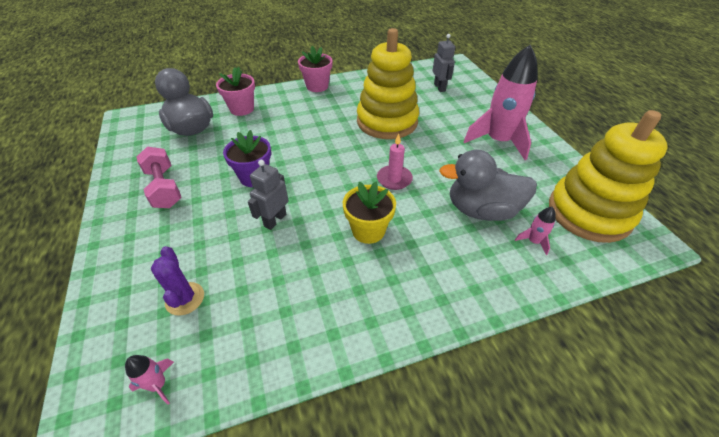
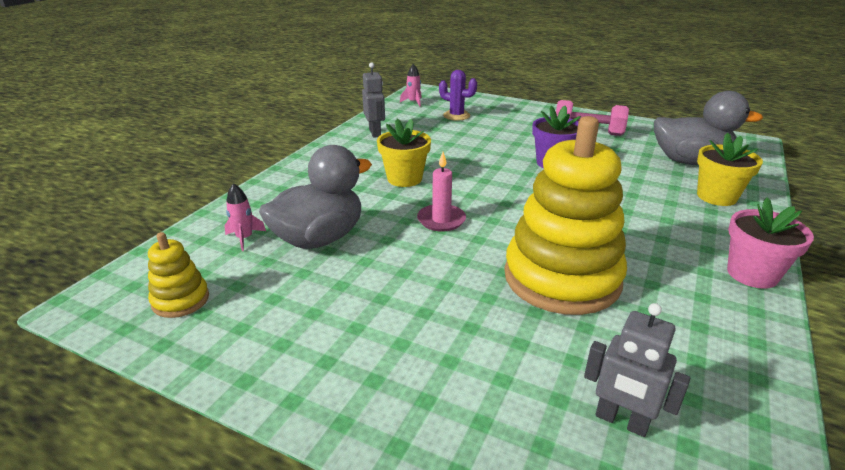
camera: 135 degrees right, 15 degrees down
(242, 109) = (716, 196): pink flower pot -> yellow flower pot
(275, 220) = (481, 153): grey robot -> grey robot (375, 133)
(498, 141) = (373, 345): pink rocket -> none
(589, 213) = (180, 300): yellow stacking toy -> yellow stacking toy, size x0.45

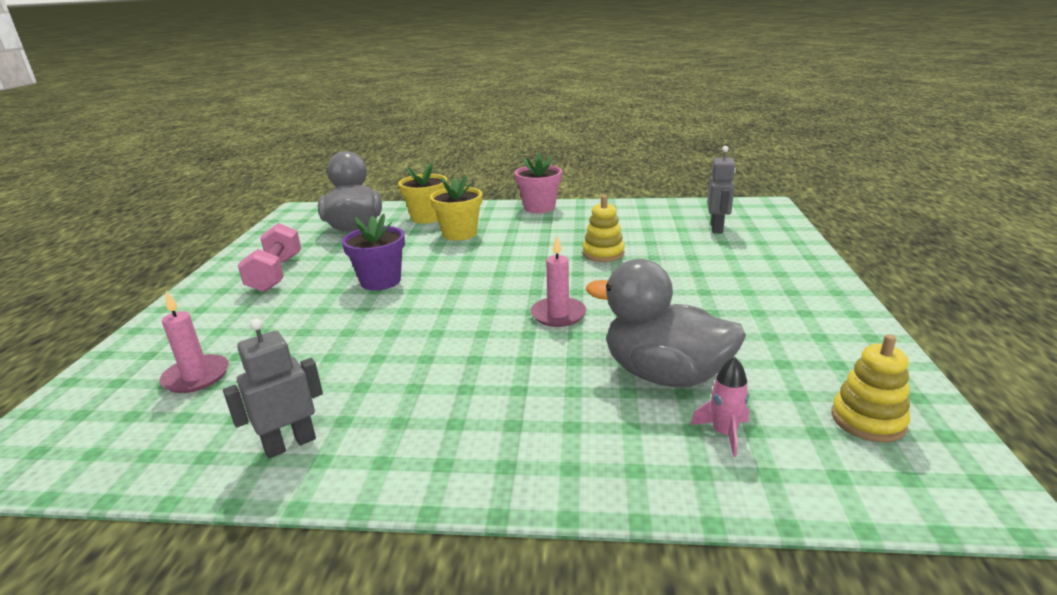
camera: 110 degrees left, 5 degrees down
(404, 179) = (471, 361): yellow flower pot -> yellow flower pot (459, 234)
(413, 102) = (91, 448): pink rocket -> none
(456, 116) = (196, 377): purple cactus -> pink candle
(562, 278) = (603, 253): yellow stacking toy -> yellow stacking toy, size x0.45

